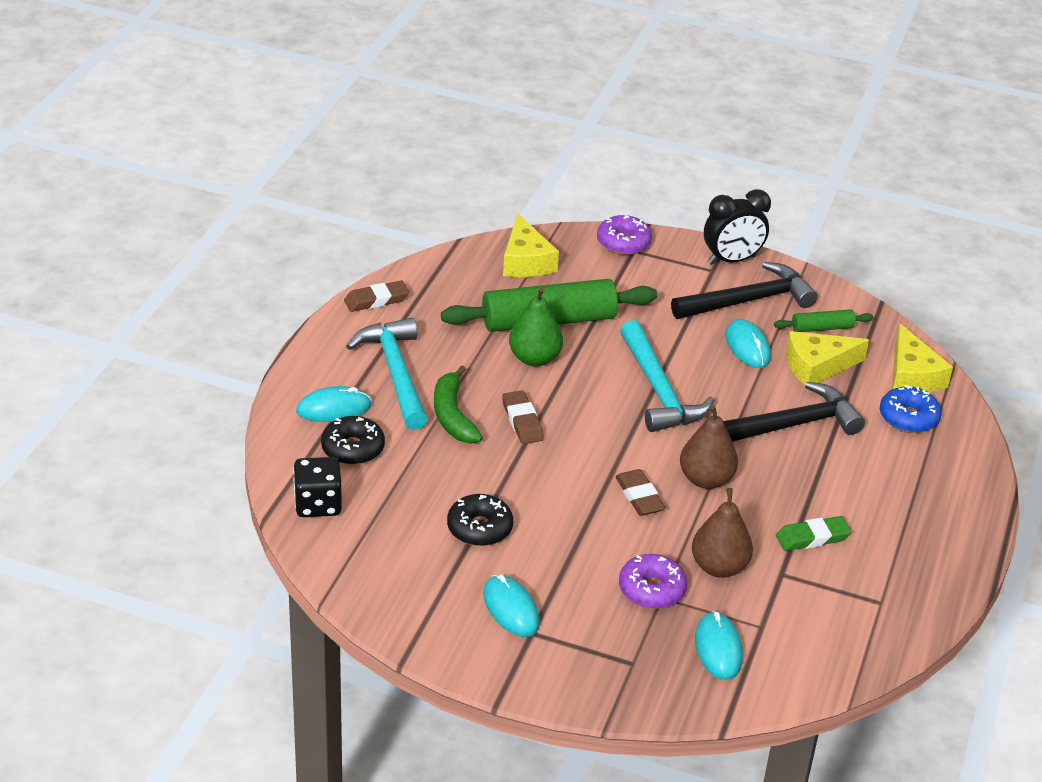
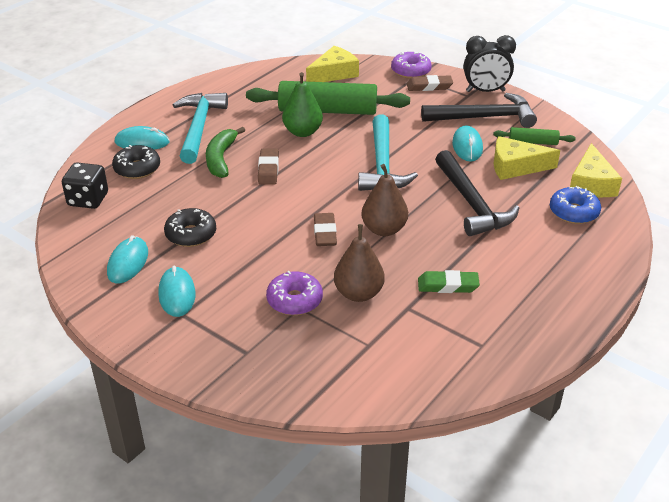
camera: 20 degrees right, 0 degrees up
(376, 300) = (216, 83): brown eraser -> brown eraser (429, 86)
(525, 261) = (334, 73): yellow cheese -> yellow cheese turned 135 degrees counterclockwise
(718, 648) = (322, 355): turquoise mouse -> turquoise mouse (128, 263)
(789, 426) = (471, 203): black hammer -> black hammer turned 75 degrees clockwise

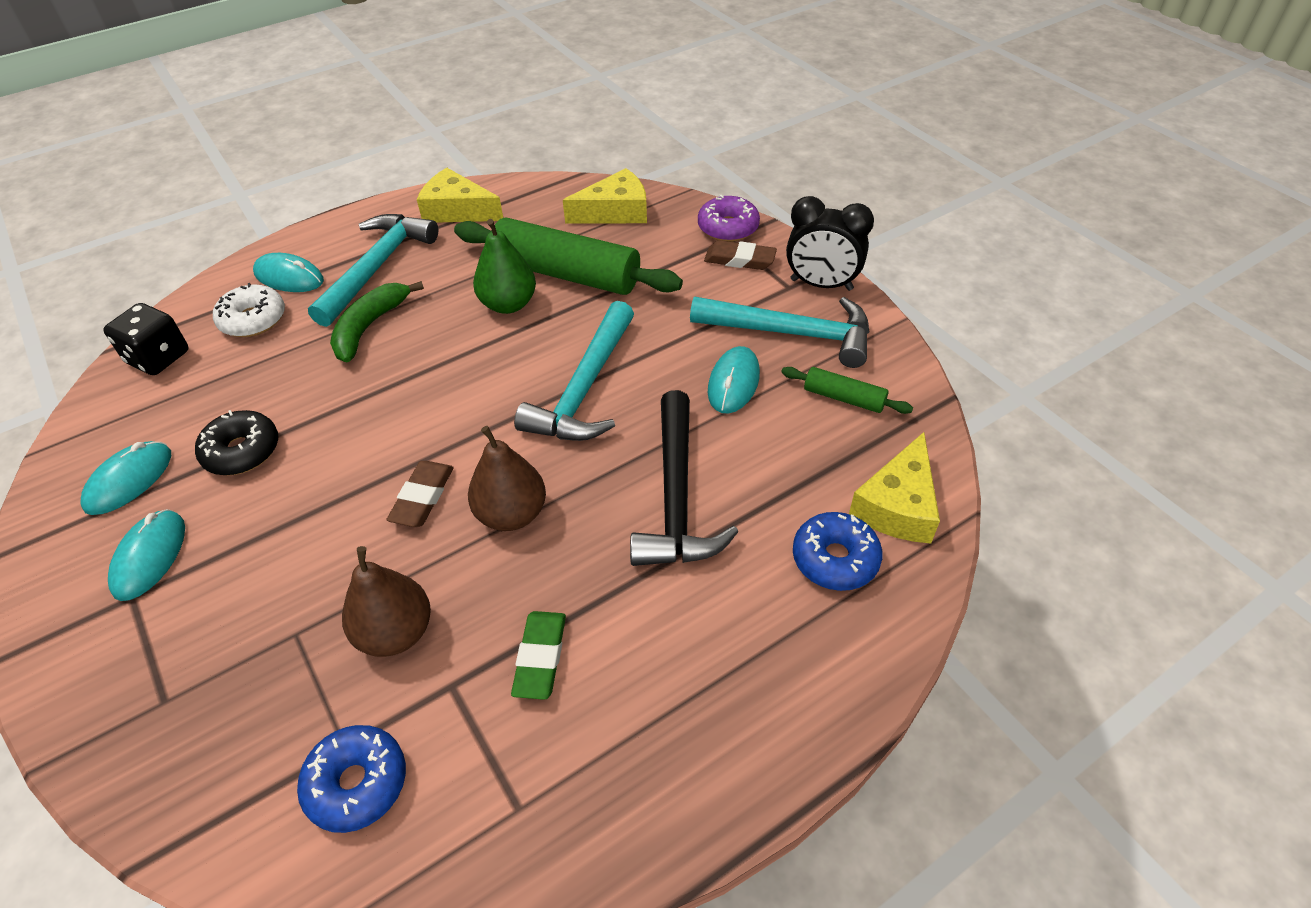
camera: 20 degrees right, 10 degrees up
(137, 169) = (253, 320): black donut -> white donut
(268, 169) = (419, 360): brown eraser -> none
(294, 300) = (296, 618): purple donut -> none
(388, 357) = (357, 783): none -> blue donut
(448, 285) = (540, 657): green eraser -> green eraser turned 75 degrees clockwise
(483, 117) = (791, 333): black hammer -> turquoise hammer
(515, 166) = (789, 440): yellow cheese -> yellow cheese (457, 210)

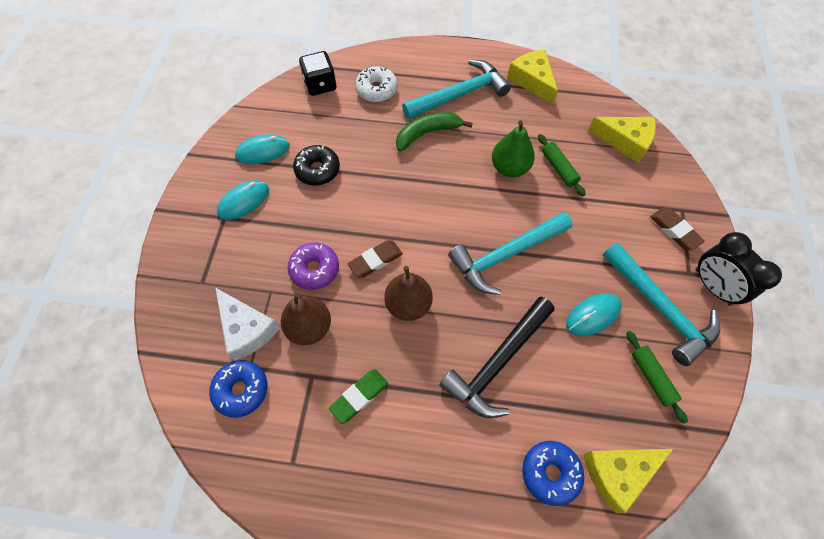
camera: 40 degrees right, 15 degrees up
(289, 277) = (412, 72): turquoise mouse -> none
(297, 704) = (247, 329): none -> white cheese
(566, 273) = (559, 168): green rolling pin -> green rolling pin, size x0.47
(728, 228) = (688, 201): purple donut -> purple donut (314, 269)

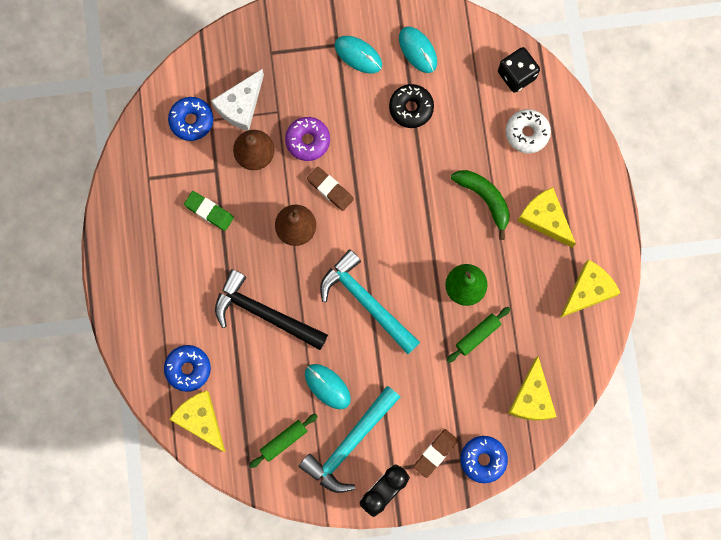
camera: 75 degrees right, 15 degrees up
(459, 95) = (545, 218): turquoise hammer -> yellow cheese
(683, 192) = (483, 459): none -> blue donut

